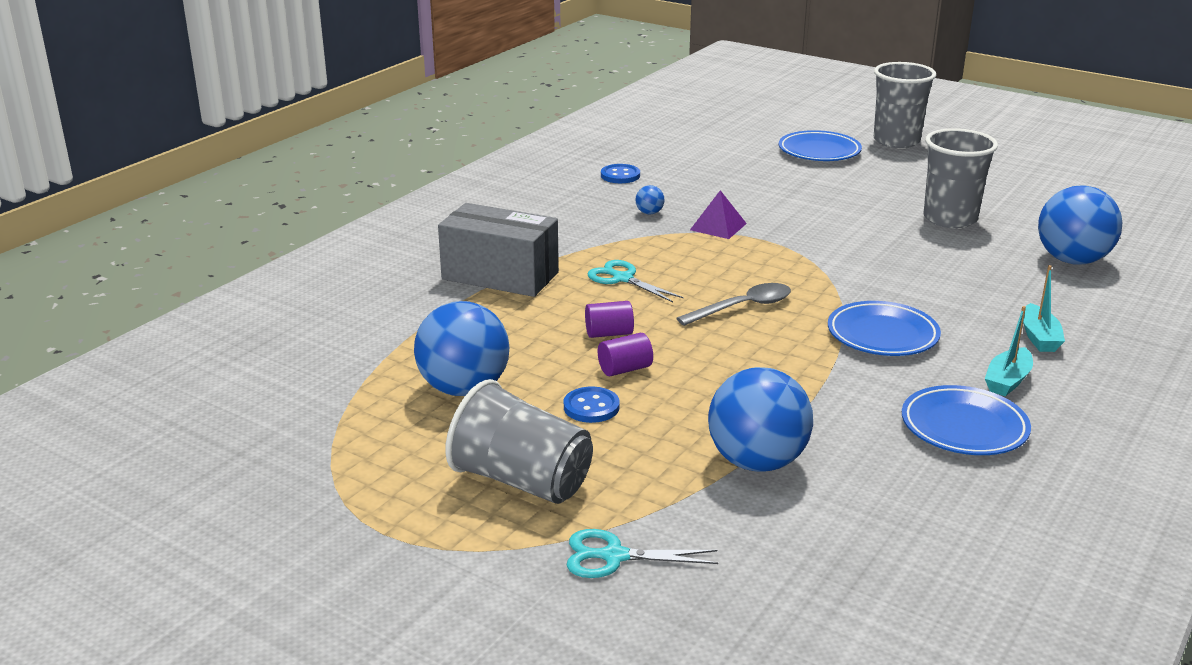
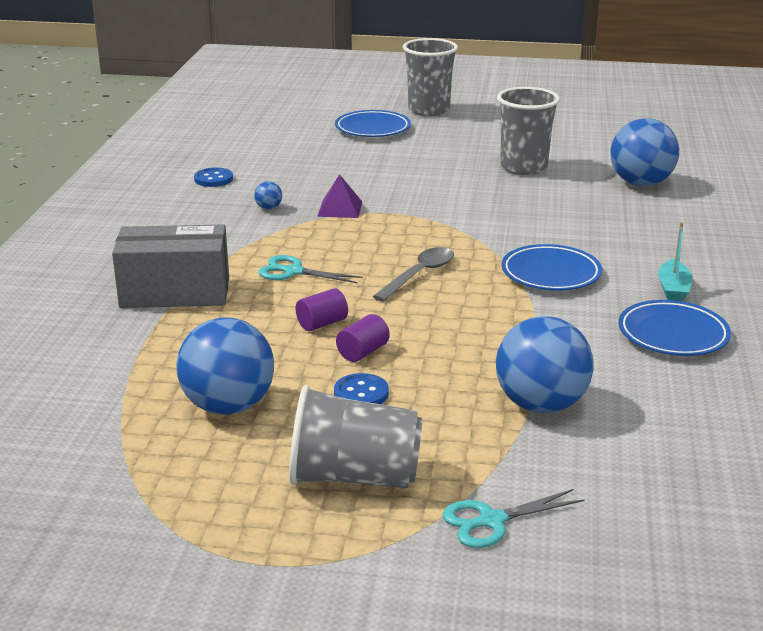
camera: 25 degrees left, 0 degrees up
(1039, 337) = (667, 249): turquoise boat -> none

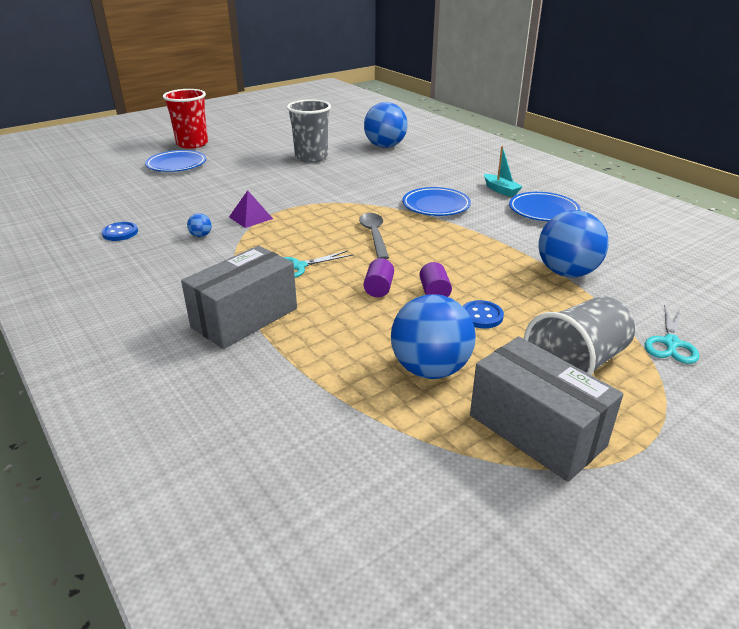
camera: 45 degrees left, 5 degrees up
(210, 495) = (536, 430): none -> grey box
(429, 110) = (192, 144): grey cup -> red cup

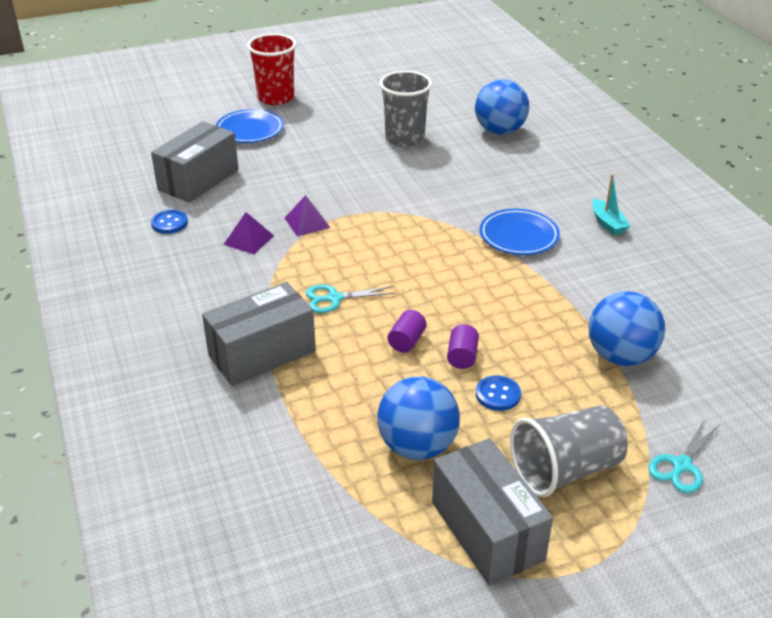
camera: 15 degrees right, 5 degrees up
(139, 200) = (198, 180): none -> grey box
(201, 235) = (249, 240): blue ball -> purple pyramid
(374, 235) = (430, 268): grey spoon -> none
(543, 211) = (642, 263): blue plate -> none

